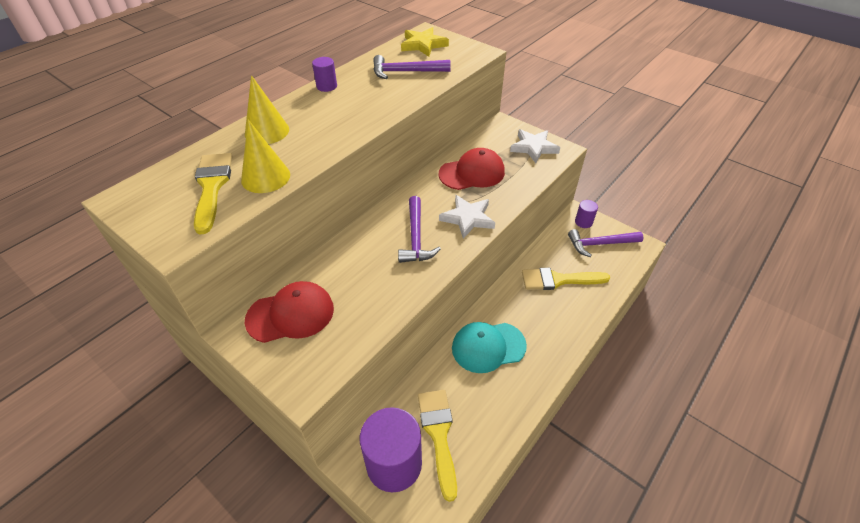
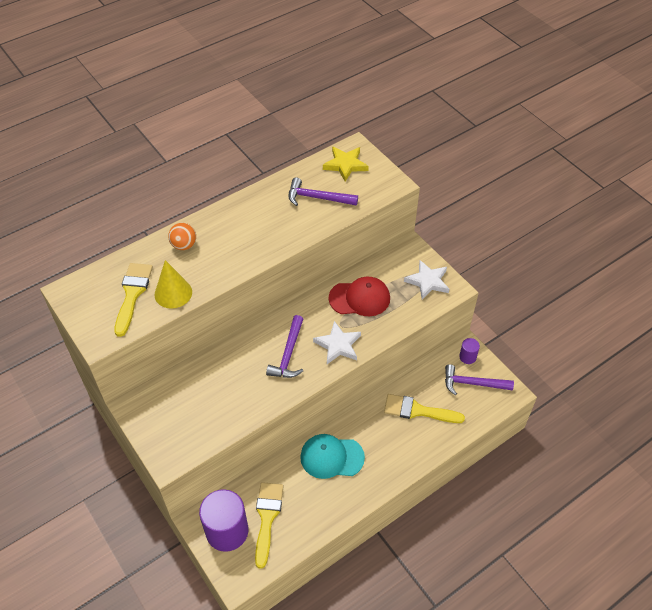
camera: 15 degrees right, 5 degrees up
(267, 131) = (184, 245): yellow cone -> orange ball
(291, 314) = (173, 401): red cap -> none
(326, 86) = (244, 202): purple cylinder -> none

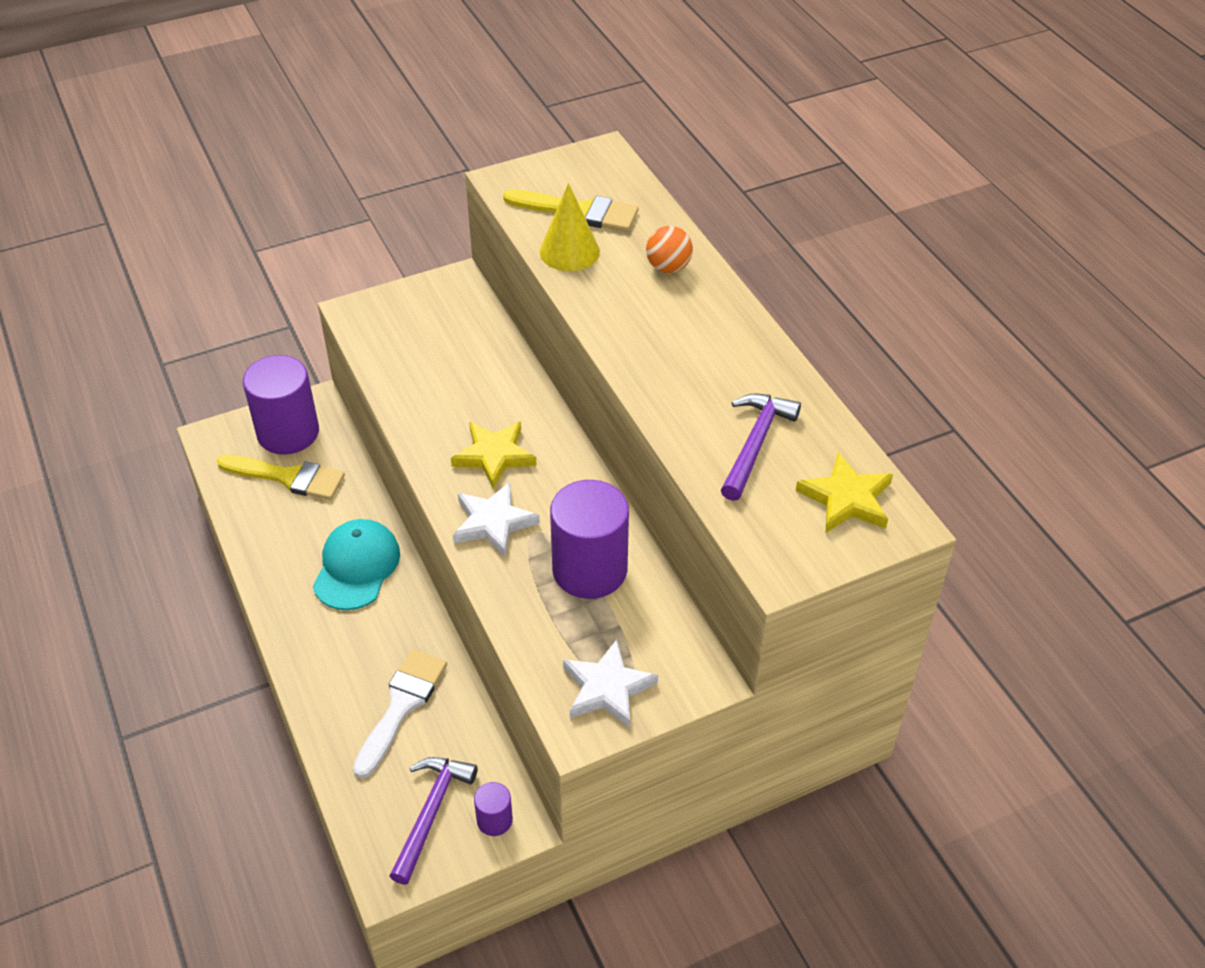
camera: 100 degrees right, 5 degrees down
(288, 354) = (494, 456): purple hammer -> yellow star
(360, 298) = (589, 570): red cap -> purple cylinder
(417, 410) = (401, 705): yellow brush -> white brush

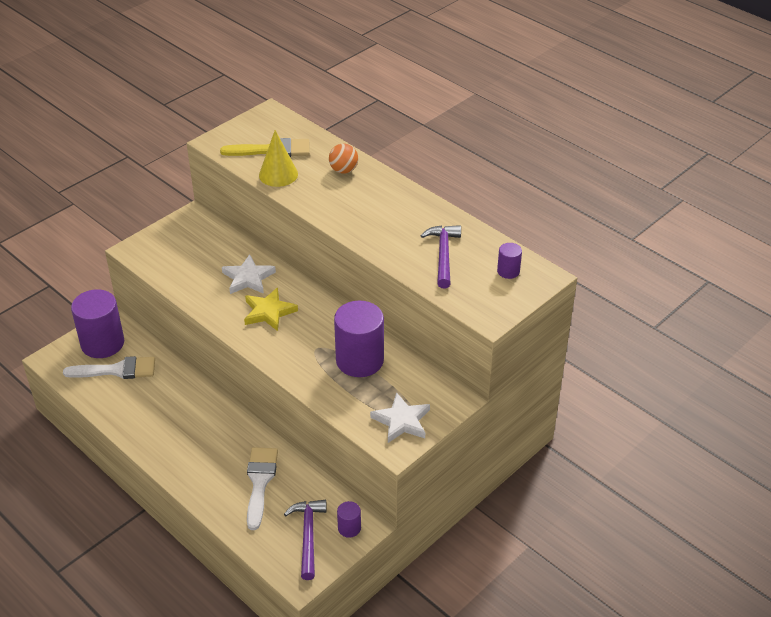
camera: 20 degrees left, 5 degrees down
(288, 477) = (117, 370): yellow brush -> white brush
(356, 567) = (190, 411): turquoise cap -> none
(493, 522) = (287, 350): white star -> white star (248, 278)
(846, 499) = (508, 271): yellow star -> purple cylinder

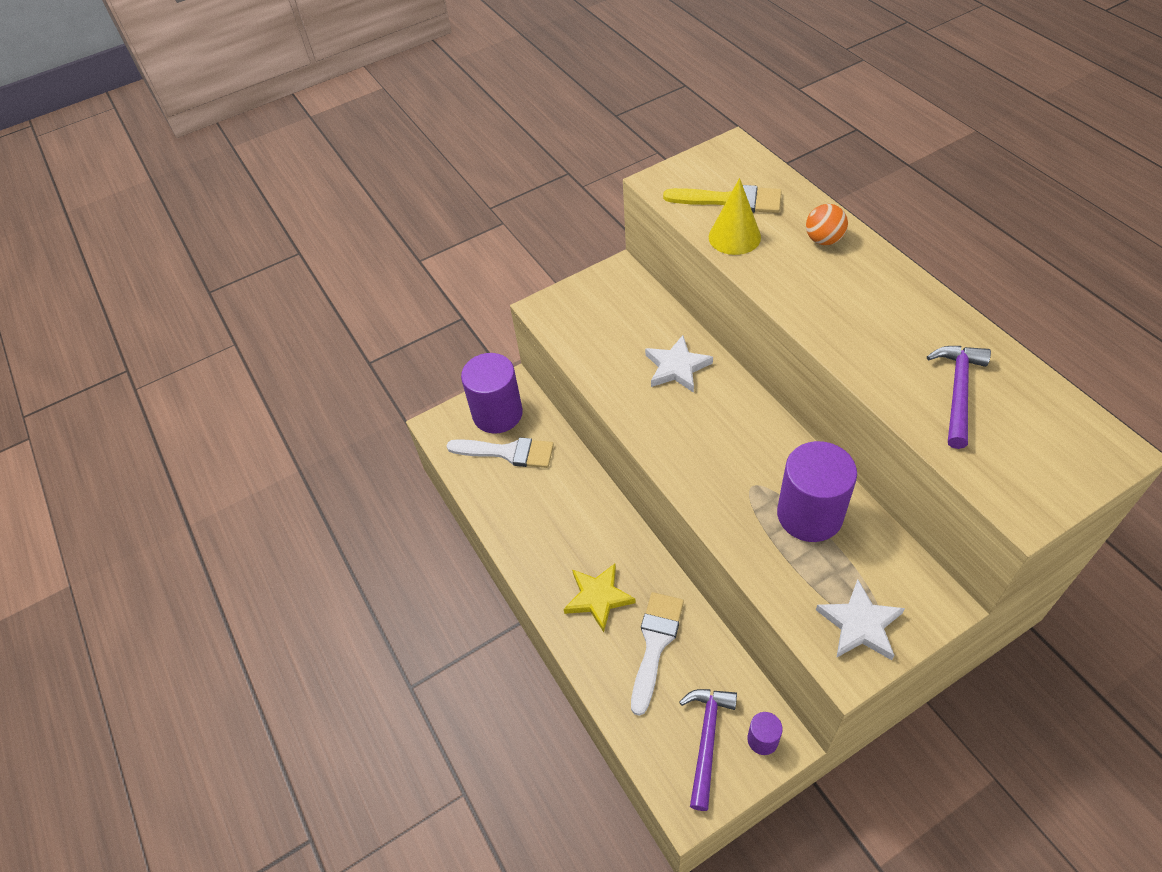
camera: 20 degrees right, 10 degrees up
(269, 312) = (696, 421): yellow star -> yellow star (598, 597)
(508, 271) = (1058, 433): purple cylinder -> none

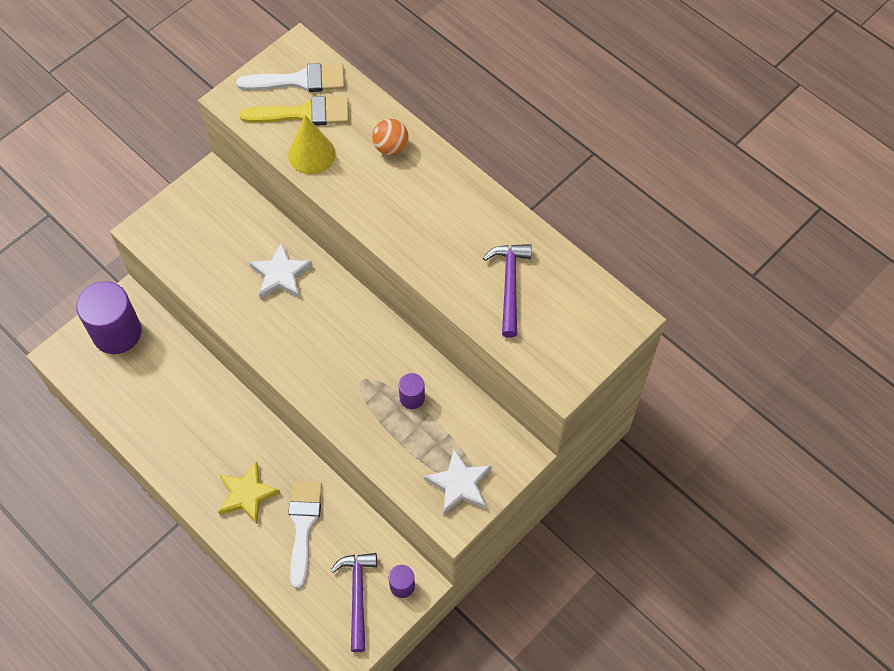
camera: 20 degrees left, 10 degrees up
(508, 452) = (136, 371): white brush -> white brush (300, 80)
(809, 514) = (412, 397): purple cylinder -> purple cylinder, size x0.46

